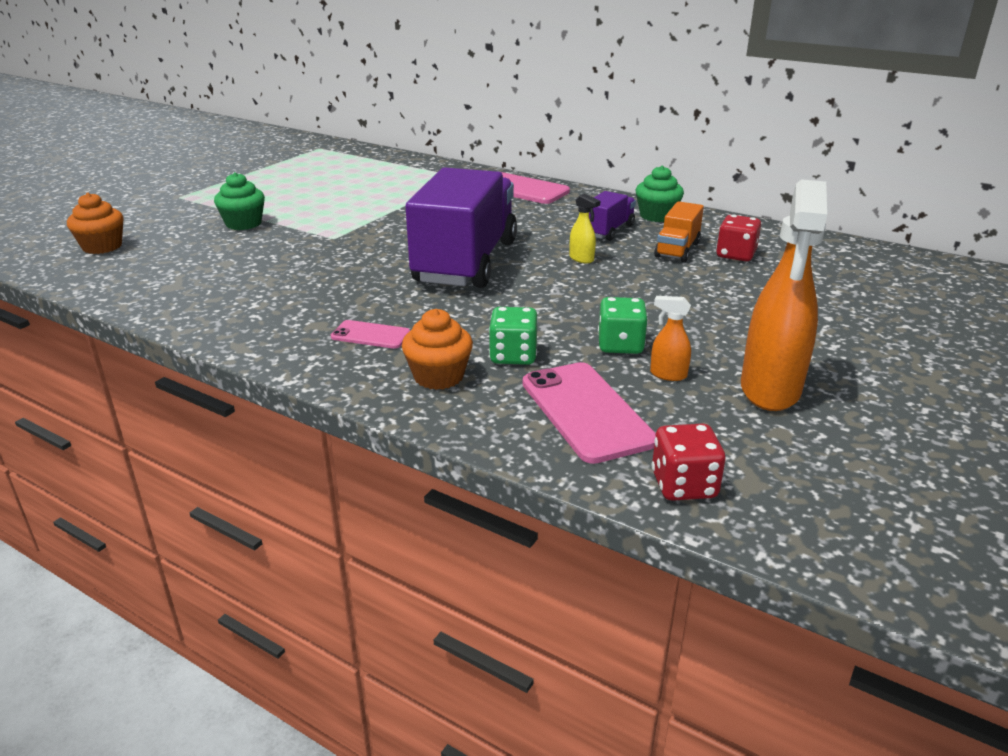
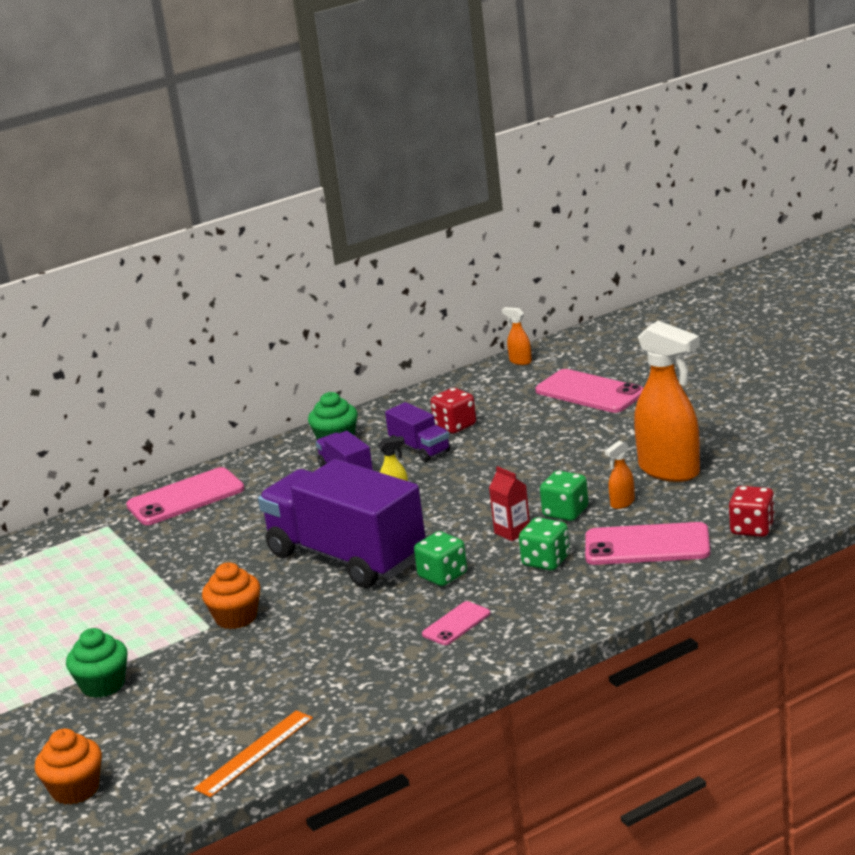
camera: 60 degrees left, 5 degrees down
(144, 295) = (254, 753): none -> orange ruler
(438, 376) = (553, 599): orange cupcake -> orange cupcake (236, 617)
(456, 309) = (443, 576): none -> green dice
(559, 325) = (512, 532): none -> red carton
(677, 250) = (420, 449): orange truck -> purple truck
(886, 304) = (589, 392): none -> pink phone
(898, 256) = (520, 361): none -> orange spray bottle

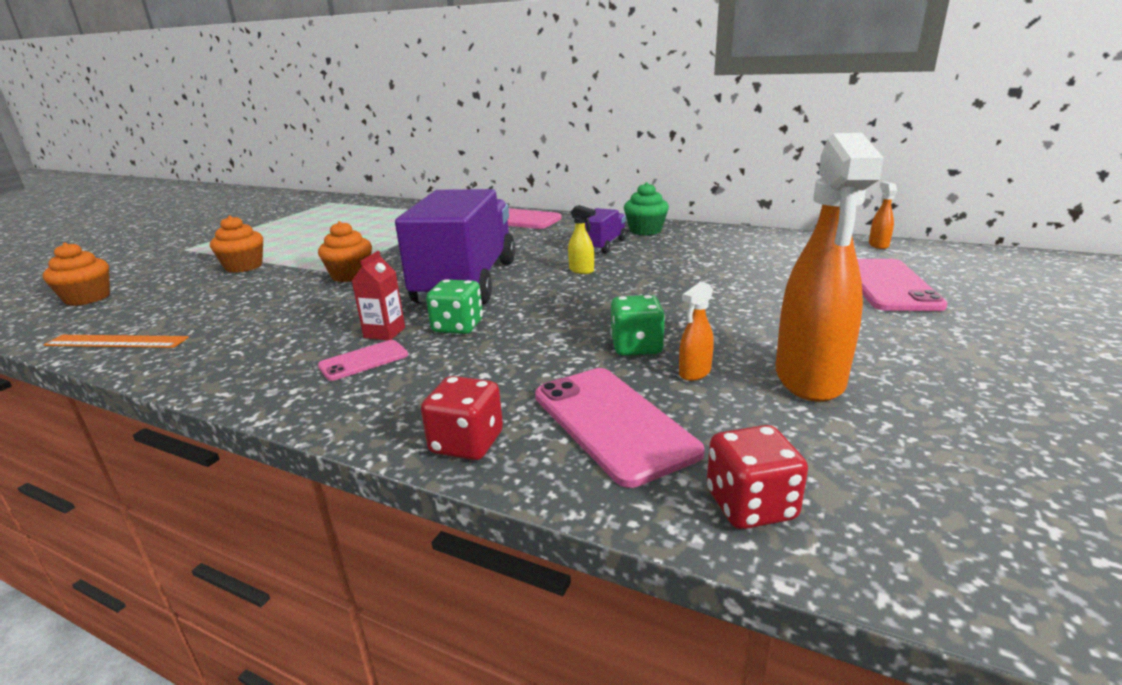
camera: 55 degrees right, 0 degrees up
(103, 685) = (244, 266): green cupcake -> orange cupcake
(420, 449) = (672, 256): purple truck -> none
(455, 426) = (728, 256): red dice -> red dice (467, 443)
(456, 624) = (363, 360): pink phone -> pink phone turned 45 degrees counterclockwise
(512, 532) = (568, 333): red carton -> red carton (384, 333)
(546, 561) = (522, 368): green dice -> none
(622, 503) = (694, 373): orange spray bottle -> orange spray bottle turned 60 degrees counterclockwise

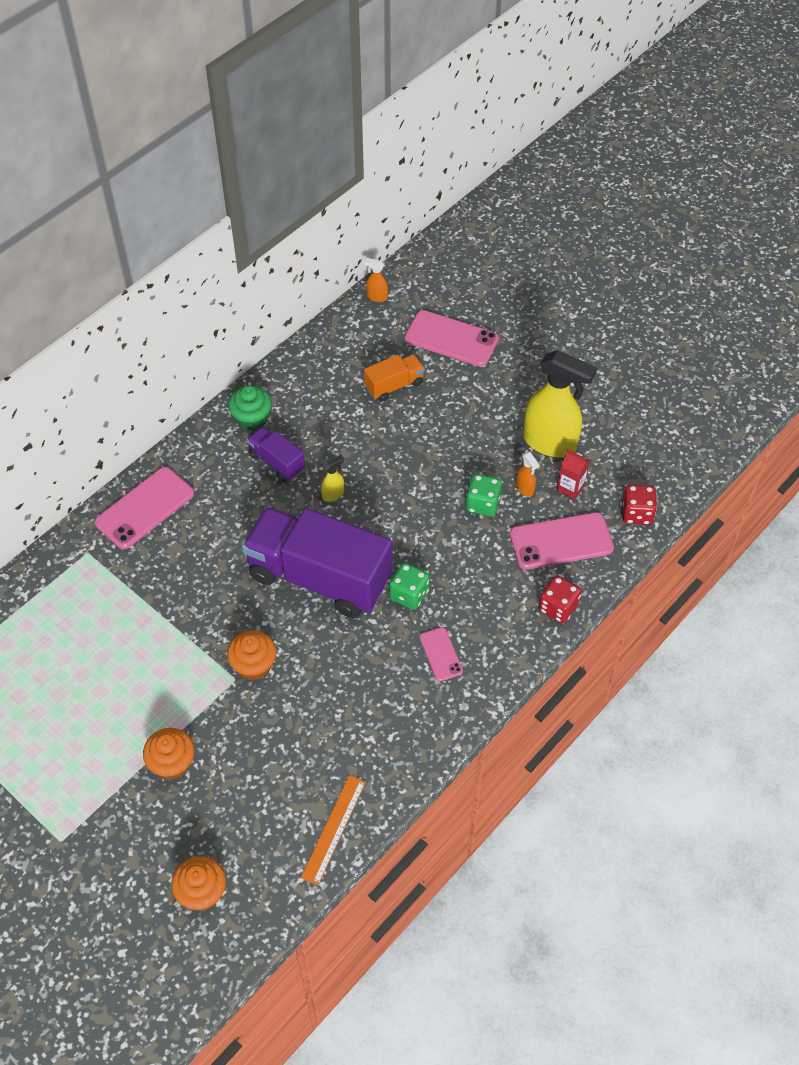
camera: 75 degrees left, 30 degrees up
(384, 333) = (399, 641): red carton -> red carton (570, 488)
(766, 271) = (394, 385): none -> orange truck
(809, 379) = (550, 443): orange spray bottle -> yellow spray bottle

